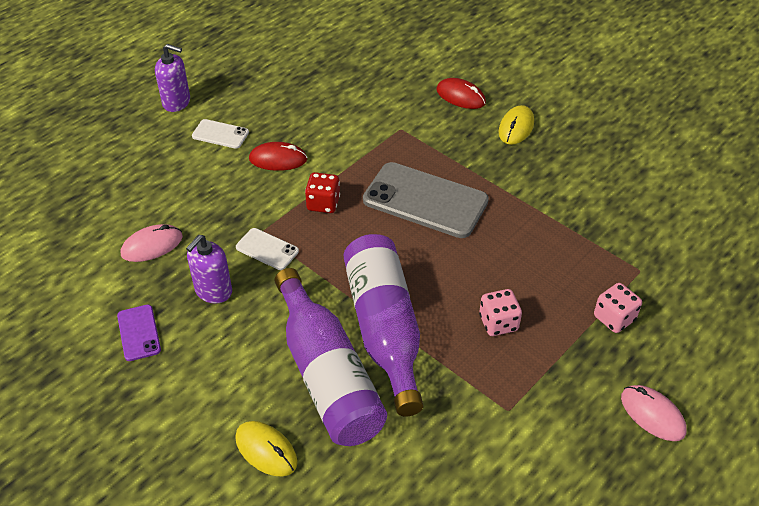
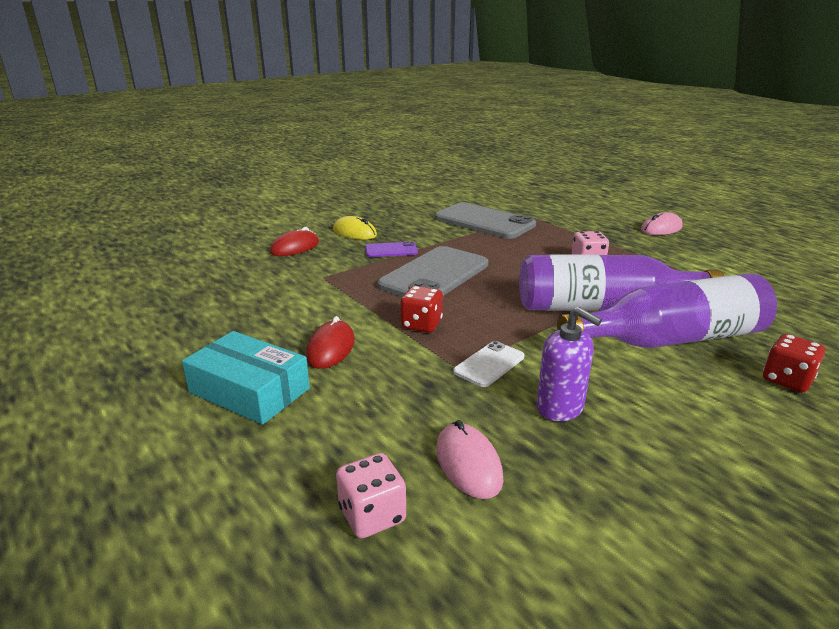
camera: 80 degrees left, 20 degrees down
(139, 333) = (647, 479): purple phone -> purple phone (391, 250)
(177, 102) = (135, 431): purple soap dispenser -> none
(220, 134) = (249, 390): white phone -> turquoise box
(266, 450) = (787, 380): yellow mouse -> red dice
(597, 227) = (484, 221): none -> grey phone
(614, 318) = (577, 228): pink dice -> pink dice (372, 515)

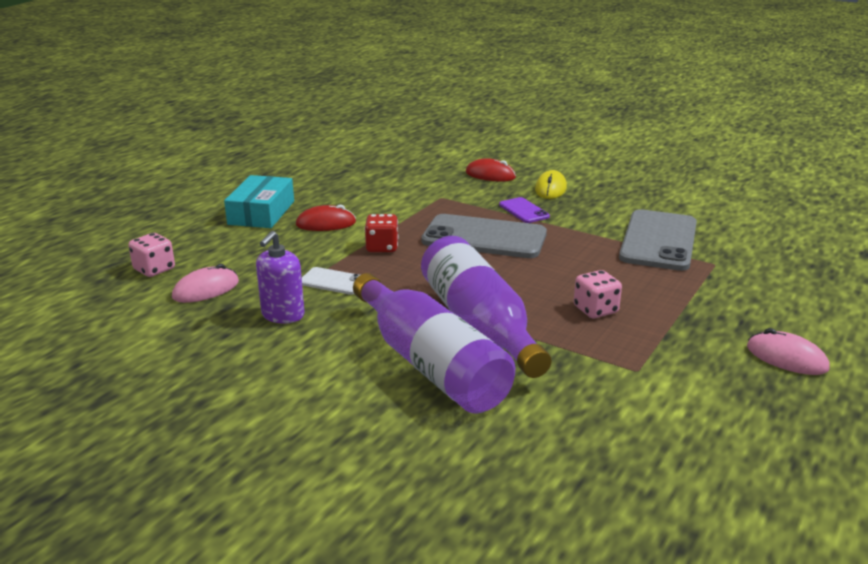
camera: 70 degrees right, 0 degrees up
(787, 380) = (380, 430): red dice -> none

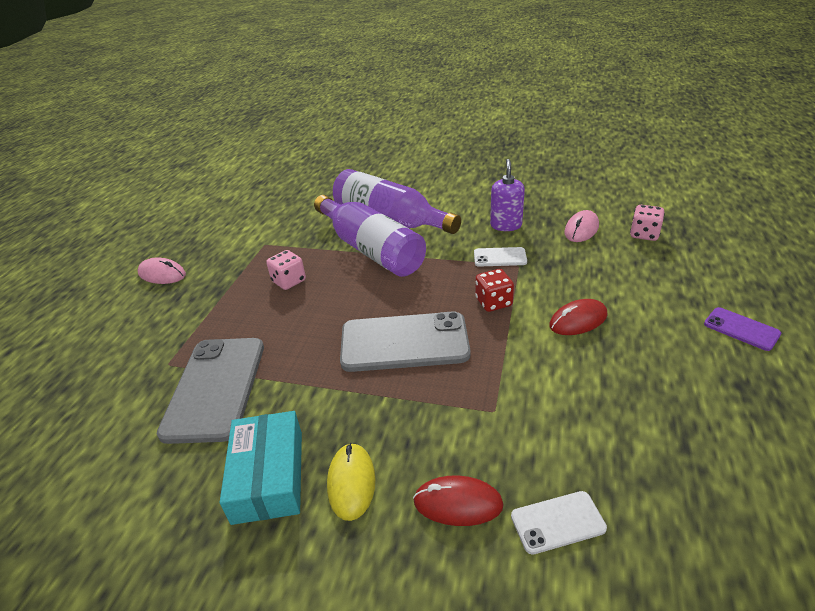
camera: 165 degrees right, 10 degrees up
(261, 213) = (662, 319): turquoise box -> turquoise box (268, 476)
(442, 164) = (557, 522): none -> white phone
(523, 211) = (376, 407): purple phone -> purple phone (741, 329)

